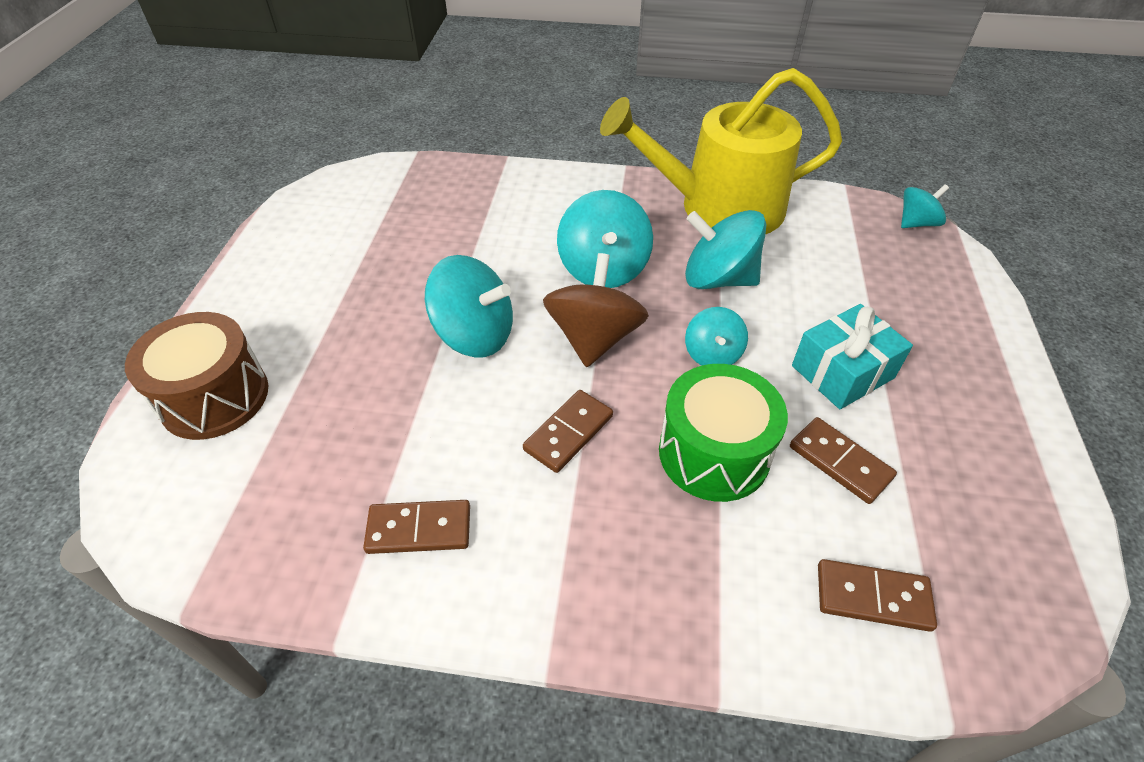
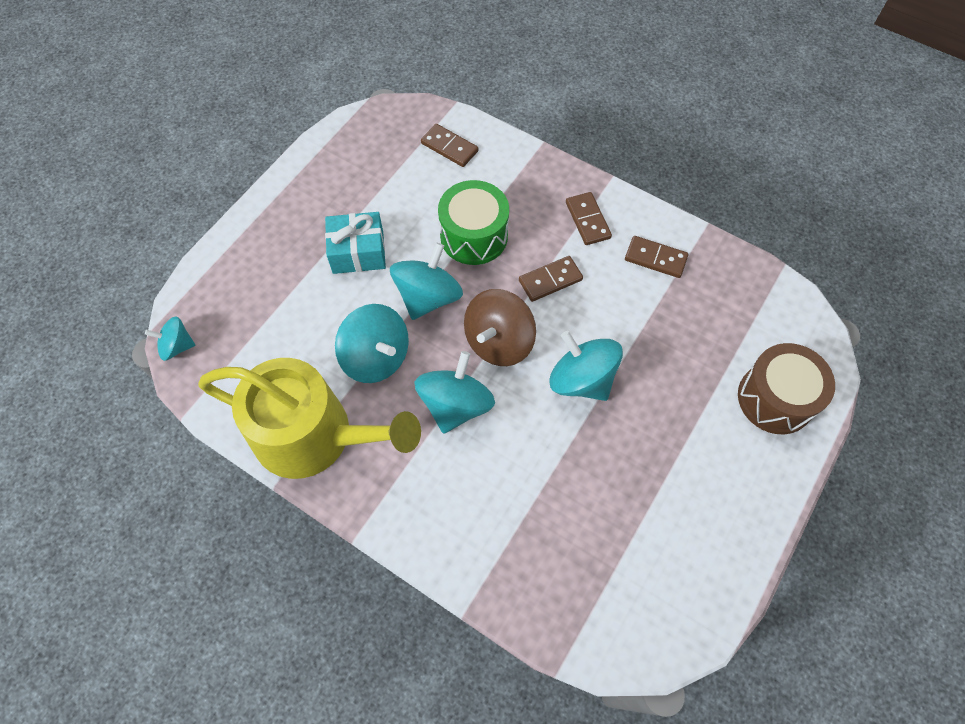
camera: 155 degrees left, 15 degrees up
(712, 354) = (428, 297): turquoise spinning top -> turquoise spinning top, size x1.71
(840, 462) = (409, 205): brown domino -> brown domino (588, 220)

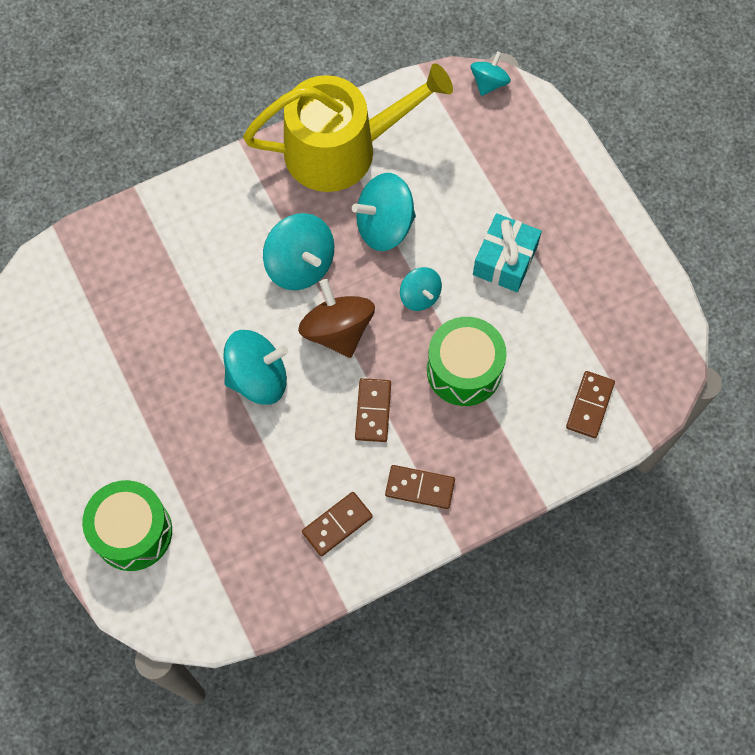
camera: 120 degrees right, 5 degrees up
(314, 435) = (341, 149): yellow watering can -> yellow watering can turned 150 degrees counterclockwise
(428, 297) = (420, 296): turquoise spinning top -> turquoise spinning top, size x0.58
(449, 147) = (589, 405): brown domino -> brown domino turned 45 degrees counterclockwise
(775, 398) = (133, 532): brown drum -> green drum

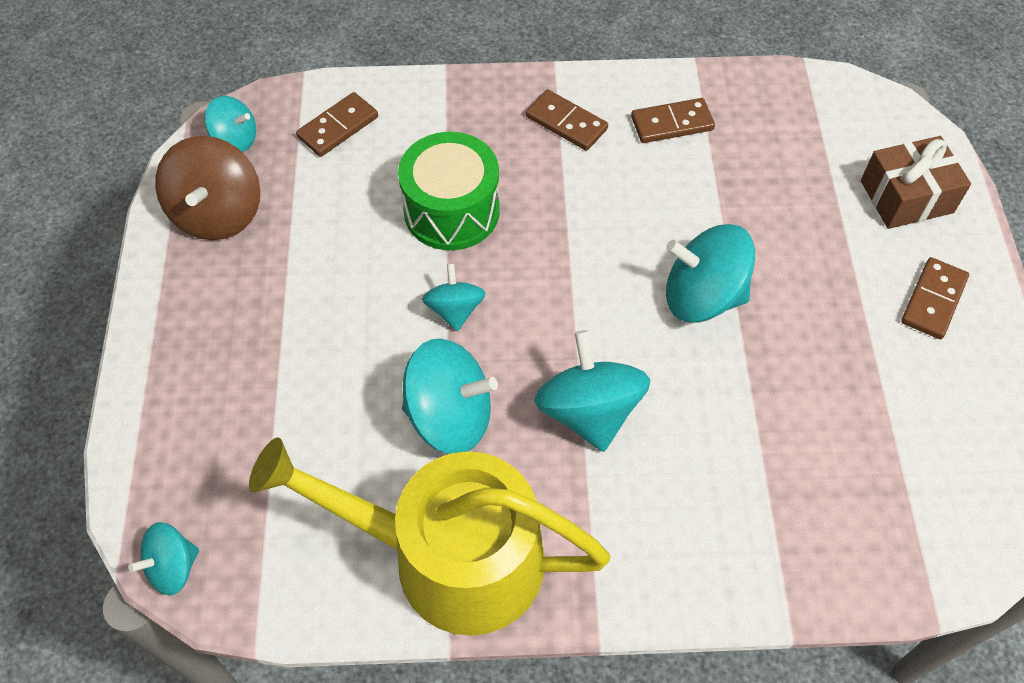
camera: 155 degrees left, 10 degrees down
(133, 532) = (906, 197): green drum -> brown gift
(337, 330) = (578, 311): brown spinning top -> brown spinning top (218, 213)
(373, 411) = (579, 210): brown domino -> brown domino (933, 300)
(505, 260) = (324, 309): turquoise gift -> none
(656, 361) = (235, 139): none -> turquoise spinning top

